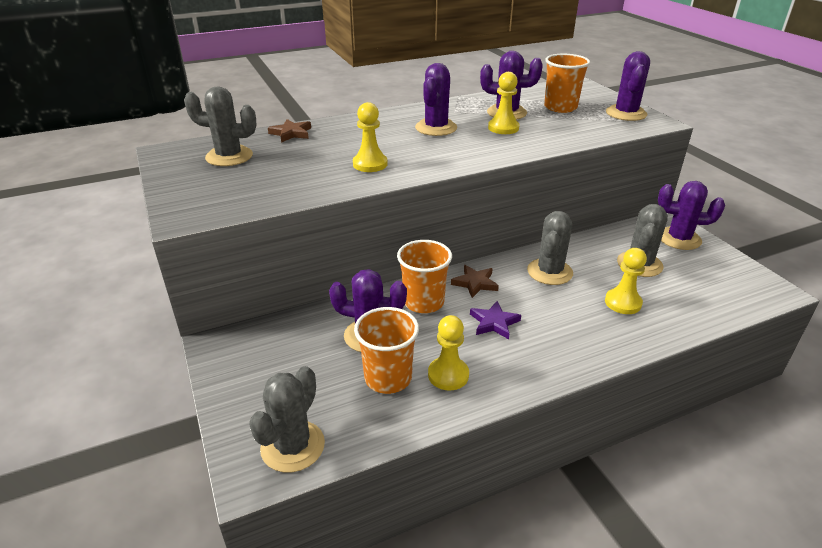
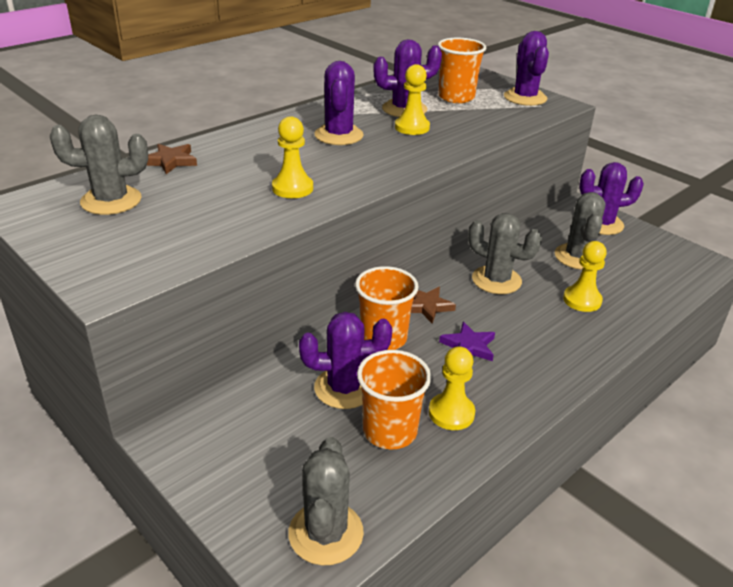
camera: 20 degrees left, 0 degrees up
(549, 272) = (496, 280): grey cactus -> grey cactus turned 60 degrees counterclockwise

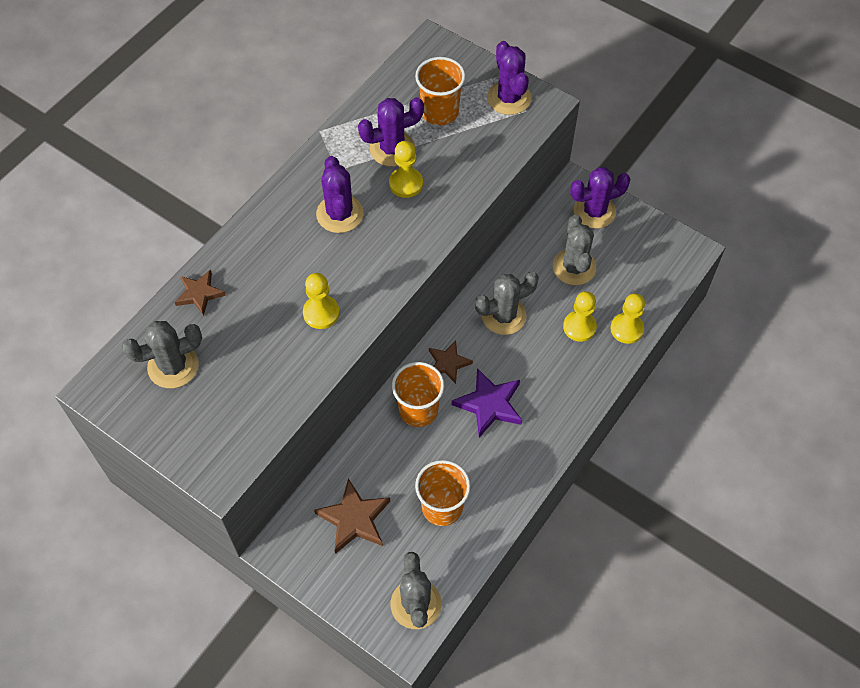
camera: 10 degrees left, 25 degrees up
(274, 423) = (354, 519): none -> brown star
(344, 388) = (398, 472): purple cactus -> none
(451, 413) = (485, 480): yellow pawn -> yellow pawn (626, 329)
(468, 346) = (489, 404): purple star -> purple star, size x1.53
(496, 280) = (503, 316): grey cactus -> grey cactus turned 45 degrees counterclockwise

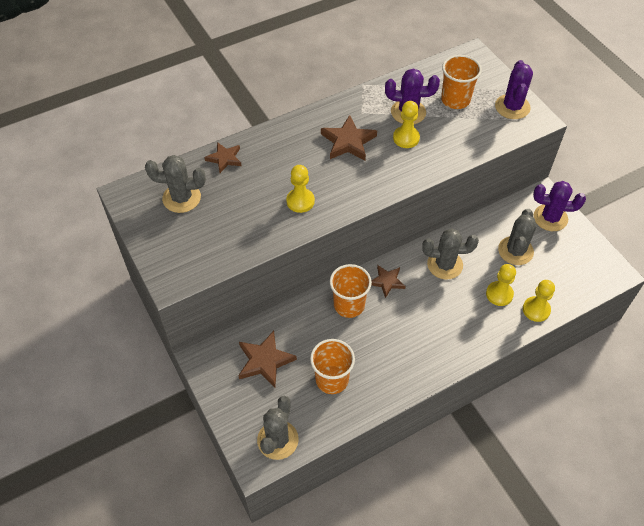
camera: 25 degrees right, 5 degrees down
(340, 214) = (348, 141): purple cactus -> brown star
(489, 404) = (403, 322): purple star -> none

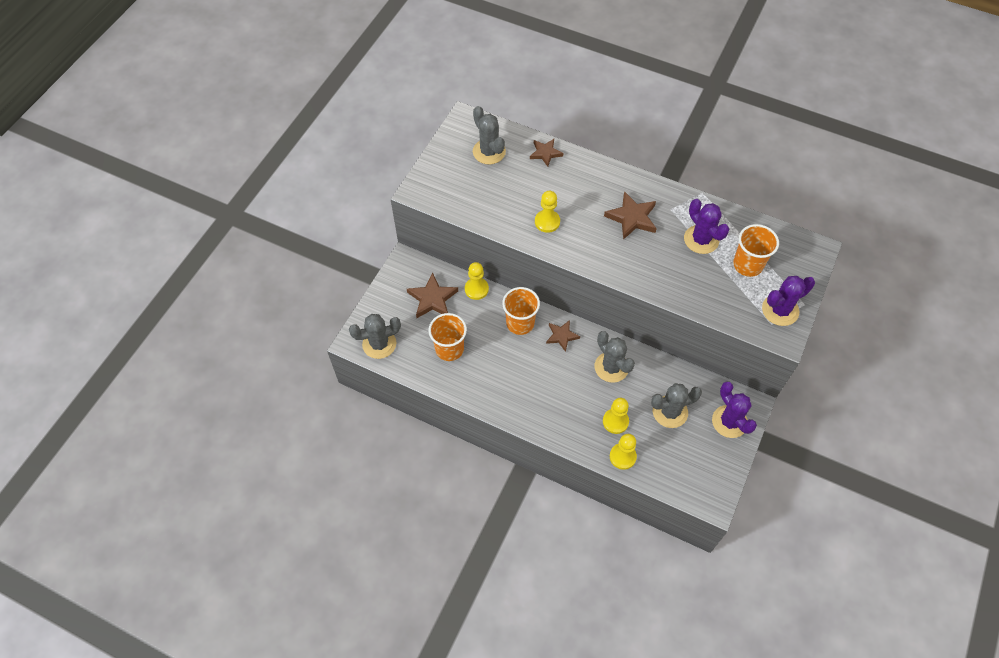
camera: 55 degrees right, 5 degrees up
(406, 138) = (671, 253): yellow pawn -> yellow pawn (476, 289)

